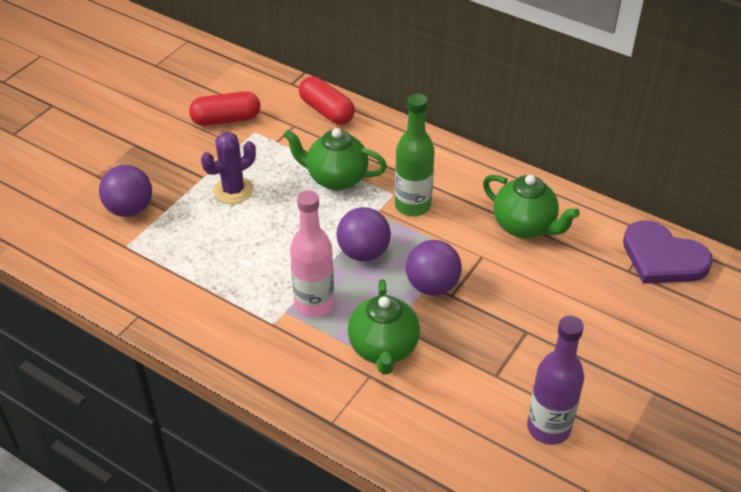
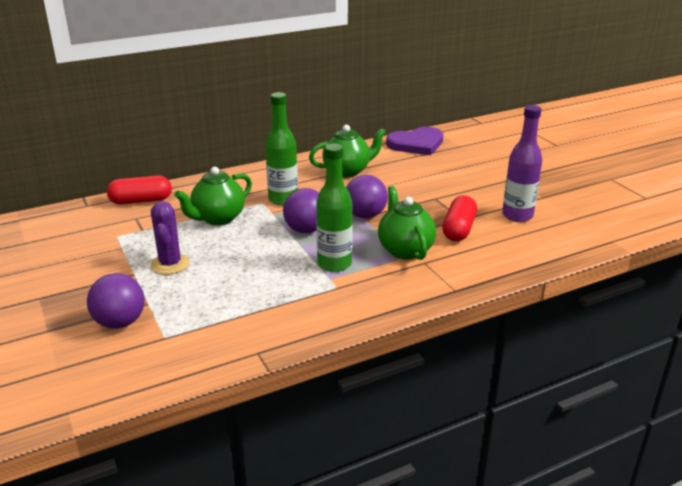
camera: 60 degrees left, 15 degrees down
(226, 119) = (81, 244): red capsule -> red capsule (458, 229)
(314, 303) = (334, 264): pink bottle -> green bottle
(383, 349) = (405, 250): green teapot -> green teapot turned 135 degrees counterclockwise

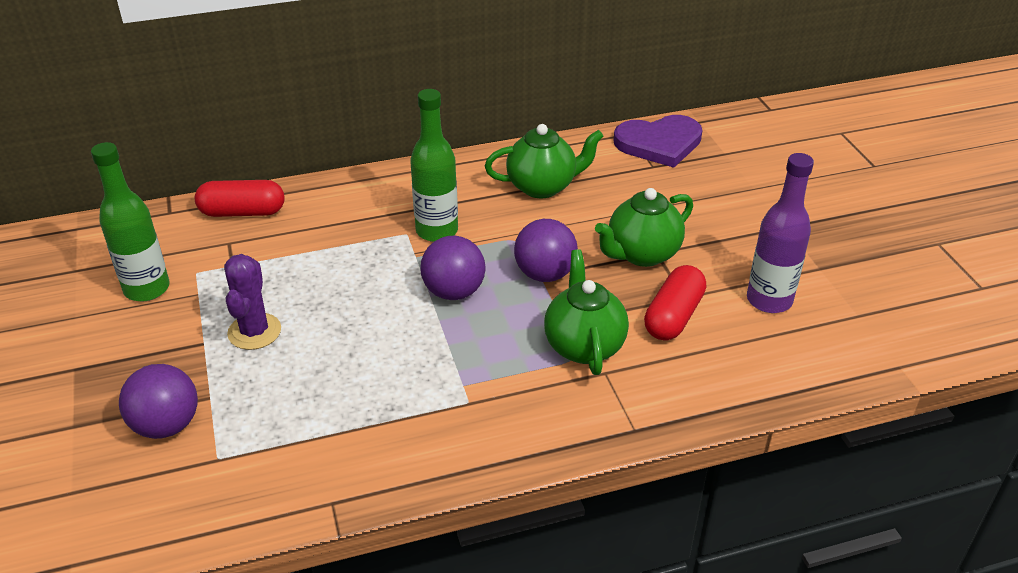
camera: 10 degrees right, 10 degrees up
(218, 218) = (338, 256): green teapot -> green teapot (642, 254)
(334, 264) = (477, 359): green bottle -> green bottle (147, 289)

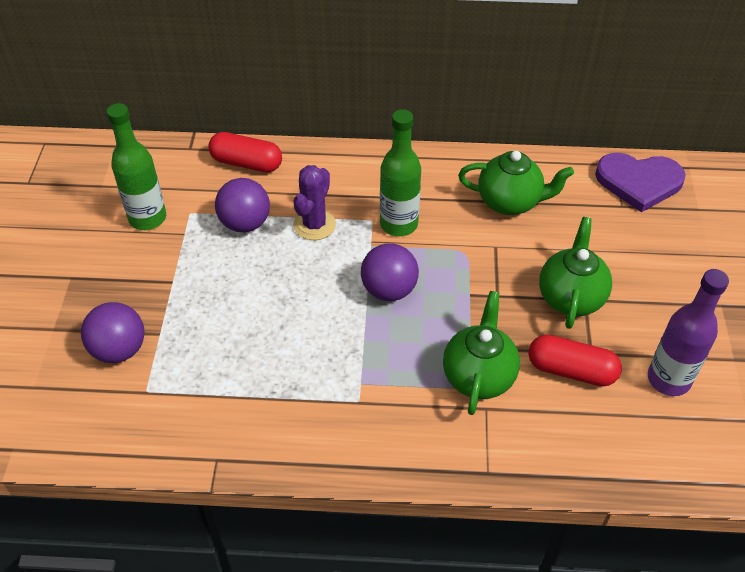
camera: 20 degrees right, 10 degrees up
(254, 331) = (214, 282): purple cactus -> purple cactus (314, 225)
(545, 274) = (474, 294): purple ball -> purple ball (245, 223)
(642, 254) = (570, 297): green teapot -> green teapot turned 120 degrees clockwise
(673, 316) = (571, 370): red capsule -> red capsule turned 60 degrees clockwise

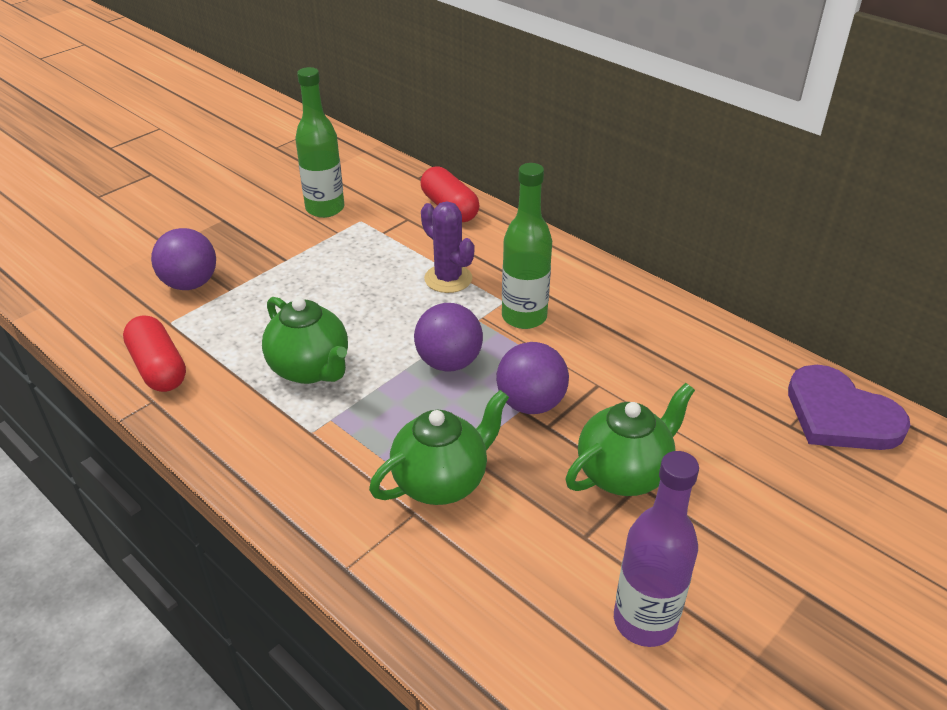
camera: 40 degrees right, 10 degrees down
(245, 223) = (393, 249): purple ball -> purple ball (531, 403)
(314, 225) = (448, 279): purple cactus -> purple cactus turned 75 degrees clockwise
(510, 202) = (660, 356): green teapot -> green teapot (310, 369)
(571, 370) = (542, 538): red capsule -> red capsule (159, 368)

